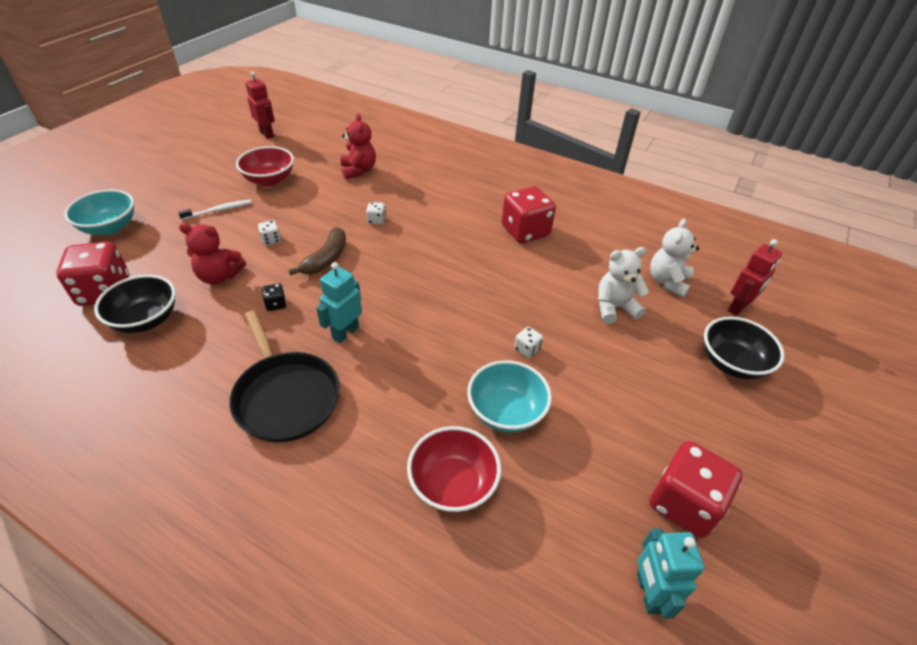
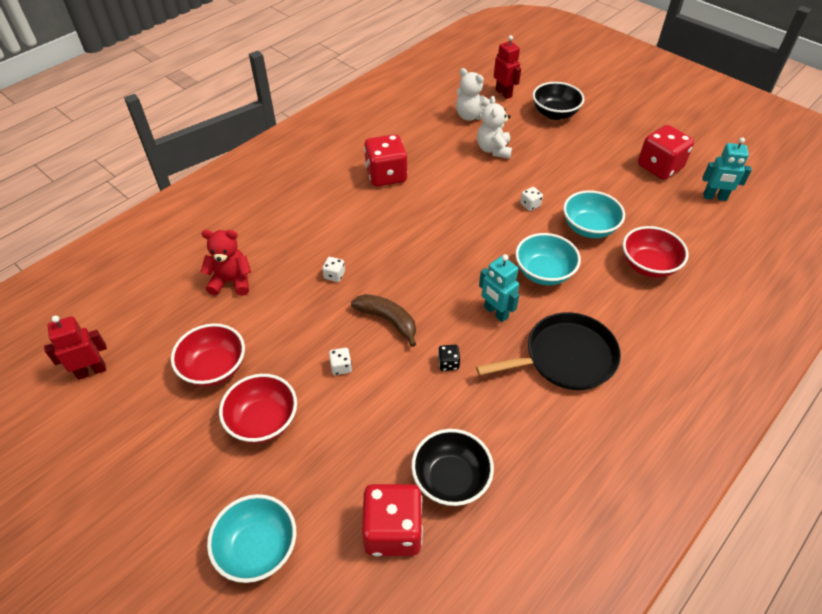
camera: 75 degrees left, 5 degrees up
(218, 210) = (263, 421): white toothbrush -> red bowl
(219, 276) = (393, 414): red teddy bear -> none
(413, 369) = (543, 273): none -> turquoise bowl

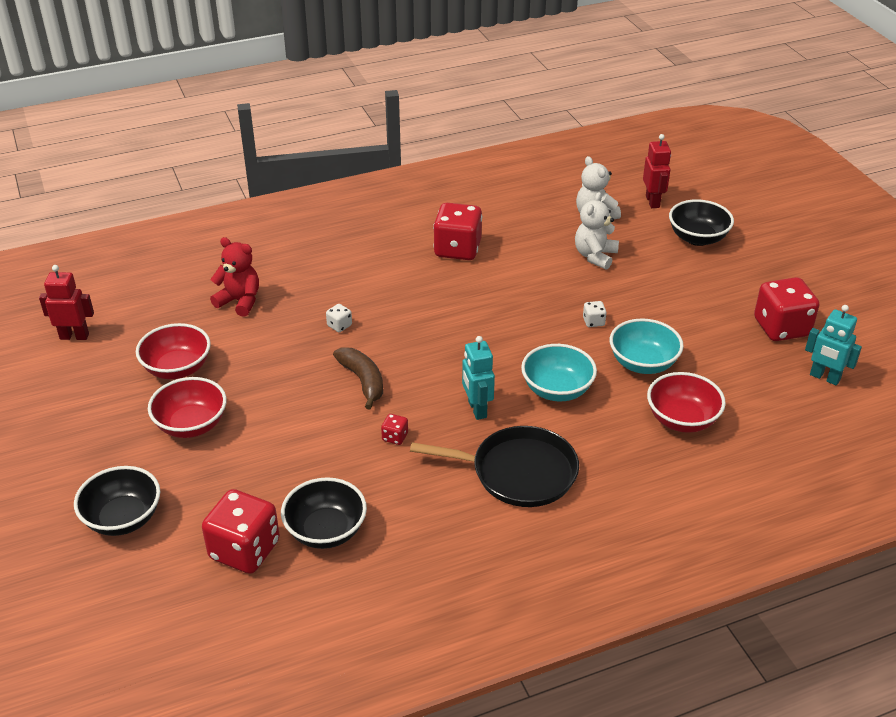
camera: 25 degrees right, 10 degrees down
(258, 548) = (123, 518): turquoise bowl -> black bowl
(341, 367) = (290, 405): white dice -> none
(448, 363) = (395, 437): black dice -> red dice

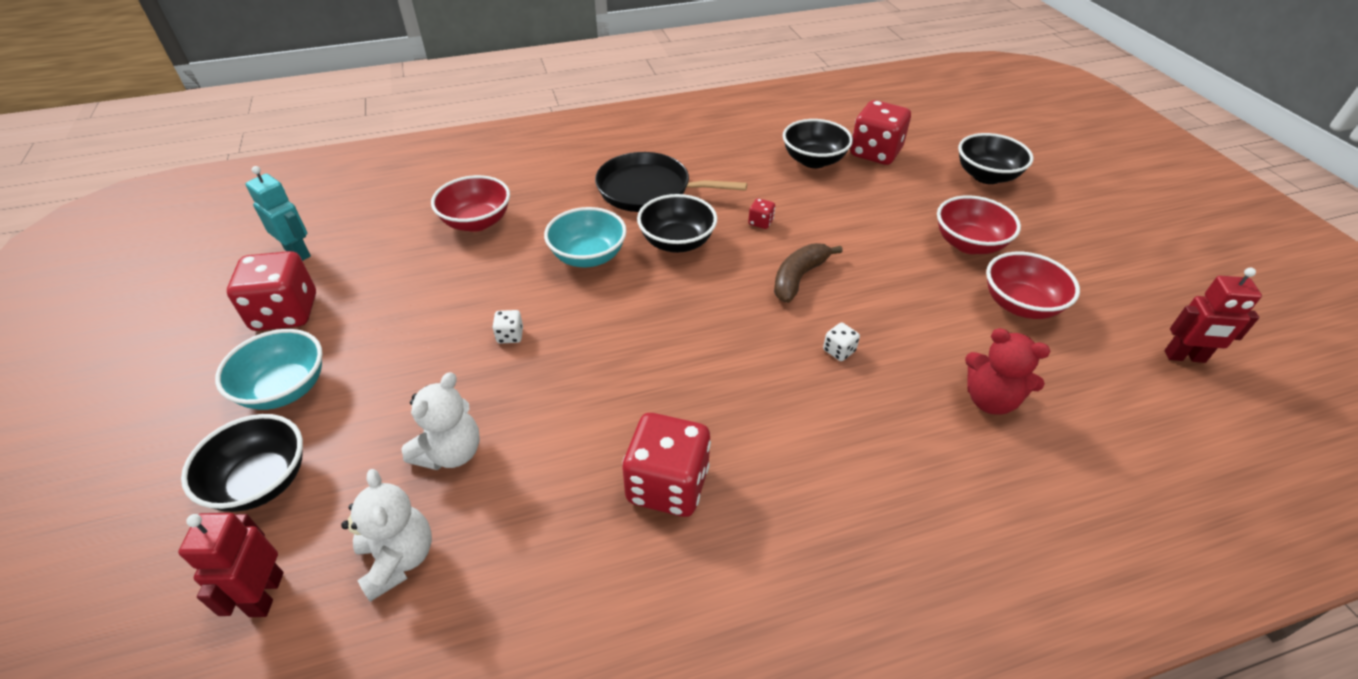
camera: 175 degrees left, 5 degrees up
(363, 381) = (799, 278): brown banana -> brown banana turned 60 degrees clockwise
(477, 409) = (677, 242): turquoise robot -> black bowl
(643, 363) = (480, 279): turquoise bowl -> turquoise bowl (285, 389)

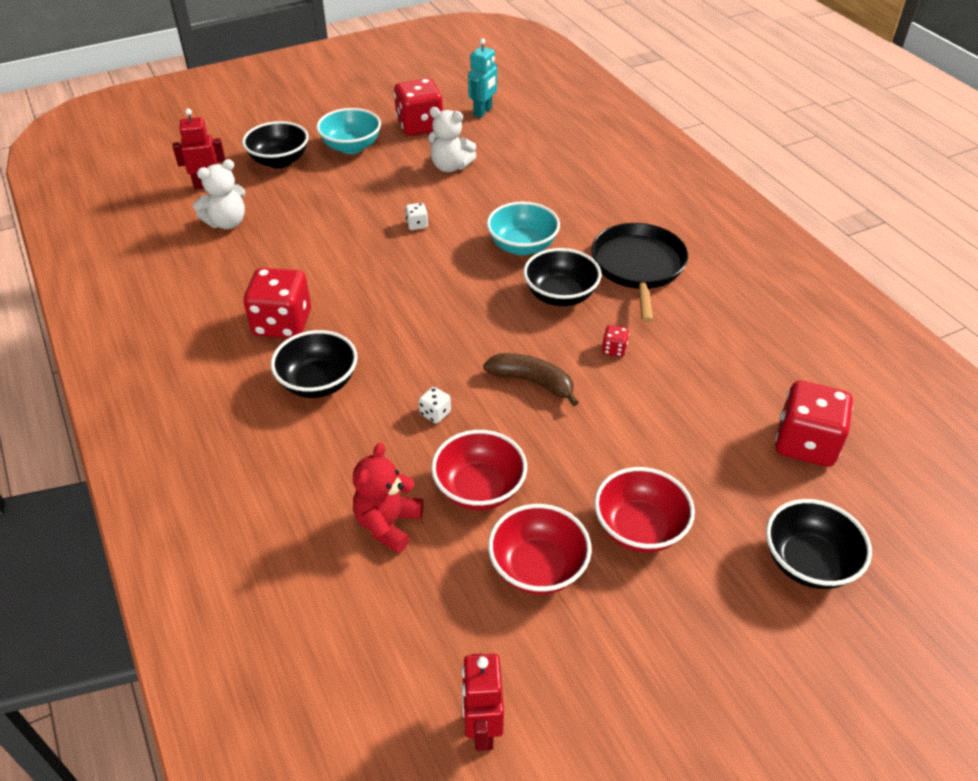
camera: 80 degrees right, 0 degrees up
(451, 452) = (305, 223): white teddy bear -> white teddy bear (450, 166)
(477, 222) = (548, 179): red bowl -> red bowl (479, 489)
(813, 160) = (756, 386): black bowl -> black bowl (318, 383)

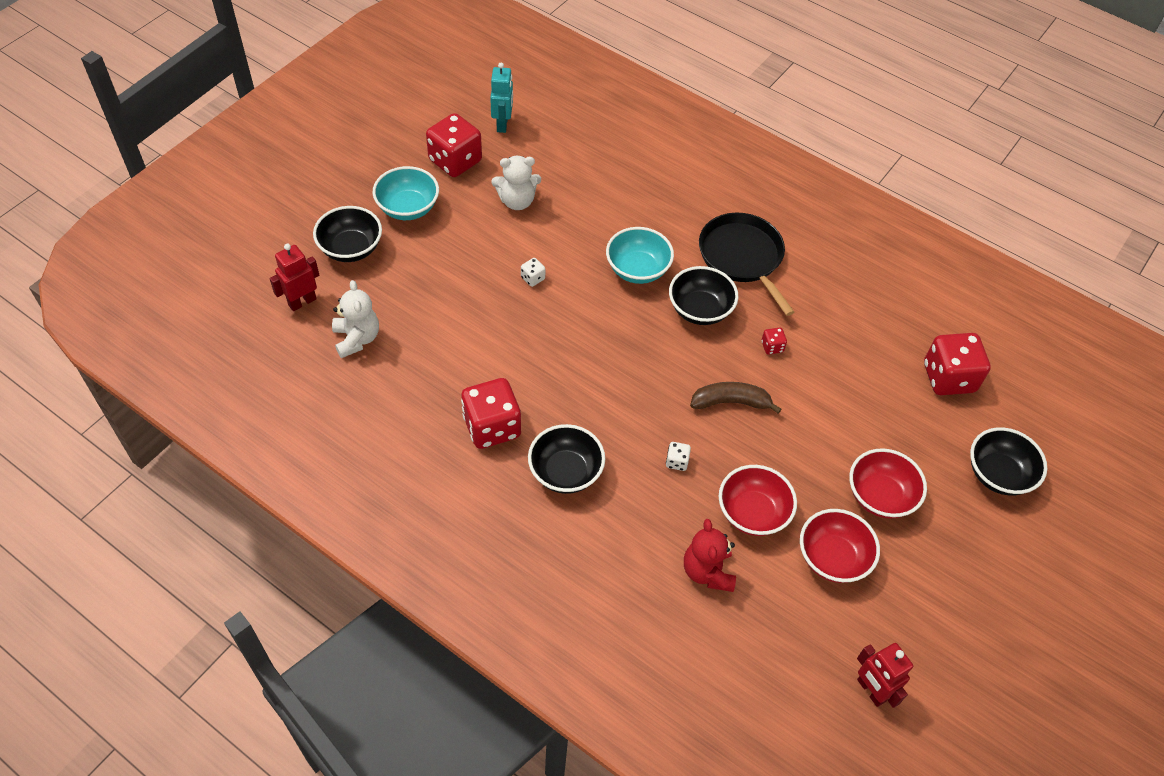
camera: 30 degrees left, 10 degrees up
(227, 223) = (357, 339): white teddy bear -> white teddy bear turned 45 degrees counterclockwise

